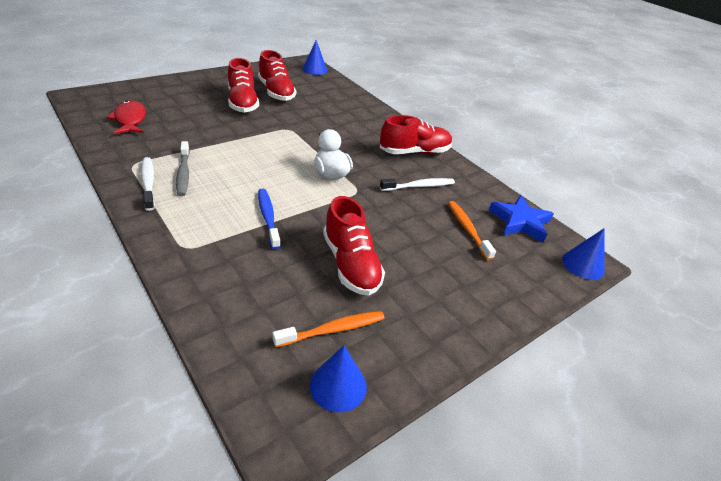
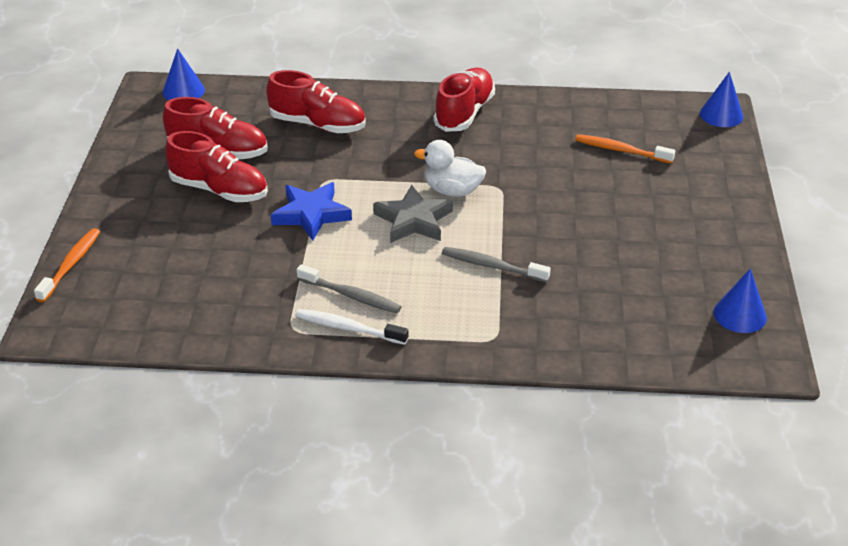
camera: 45 degrees left, 0 degrees up
(130, 119) = (172, 300): red fish -> none
(268, 217) = (492, 266): blue toothbrush -> grey toothbrush
(284, 170) = (413, 220): none -> grey star
(333, 330) = (680, 291): orange toothbrush -> orange toothbrush (71, 265)
(351, 264) = (608, 244): red shoe -> red shoe (318, 125)
(419, 186) = (529, 143): white toothbrush -> none
(520, 222) = (638, 113): blue star -> blue star (311, 214)

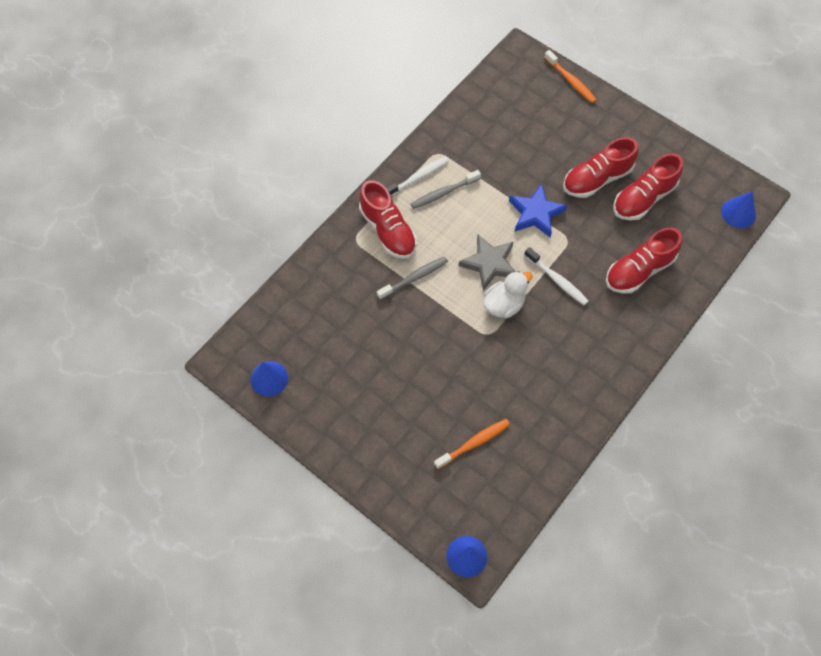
camera: 125 degrees right, 25 degrees up
(384, 169) = (557, 280): none -> white toothbrush
(464, 113) = (593, 372): red shoe -> red shoe (388, 230)

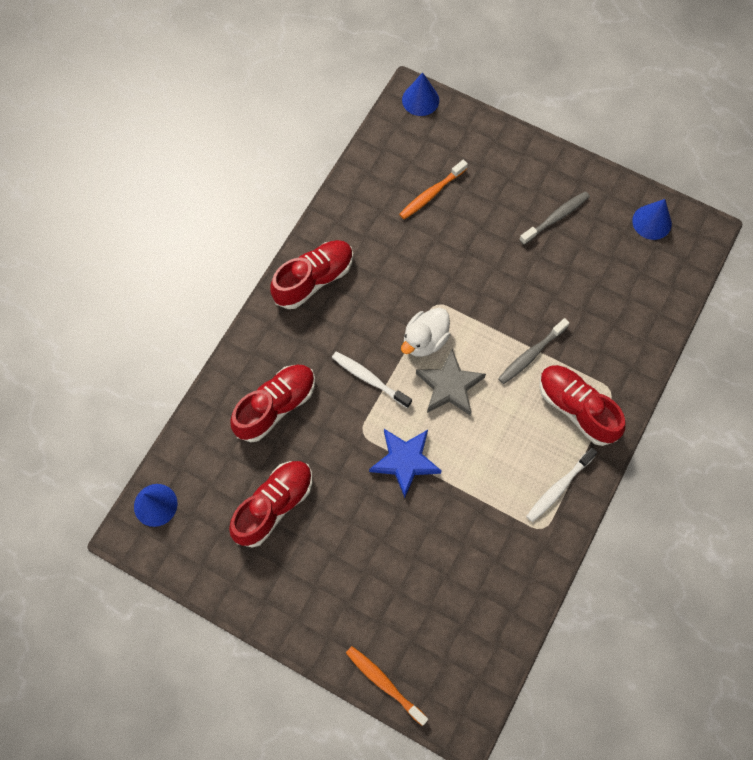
camera: 170 degrees right, 5 degrees up
(443, 193) = (522, 470): grey toothbrush -> grey toothbrush (556, 218)
(596, 179) = (334, 524): red shoe -> red shoe (314, 279)

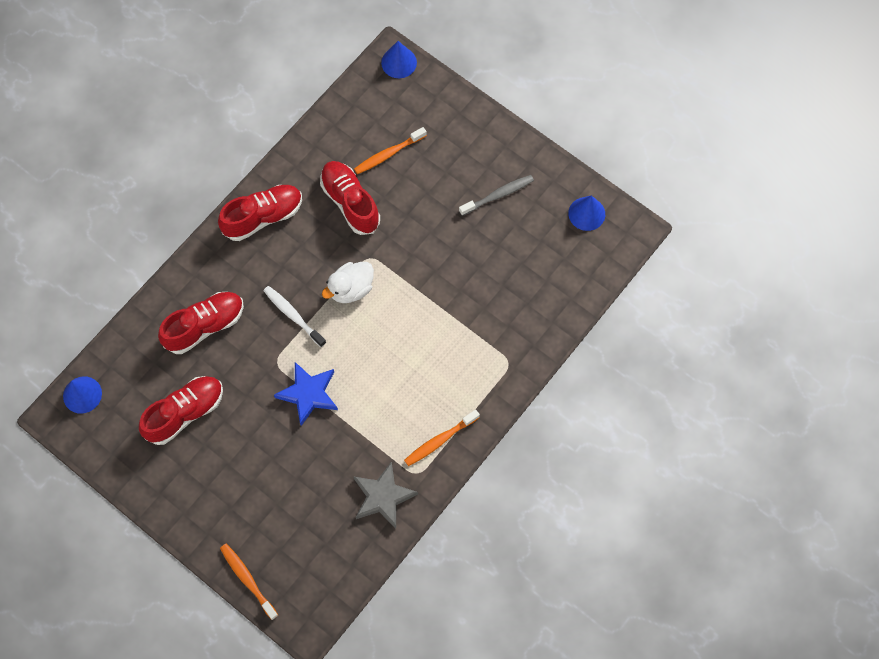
camera: 10 degrees right, 0 degrees up
(449, 386) = (363, 334): grey star -> grey star (383, 497)
(531, 355) = (444, 318): grey toothbrush -> none
(558, 488) = (439, 440): white toothbrush -> orange toothbrush
(576, 408) = (473, 373): red shoe -> red shoe (350, 202)

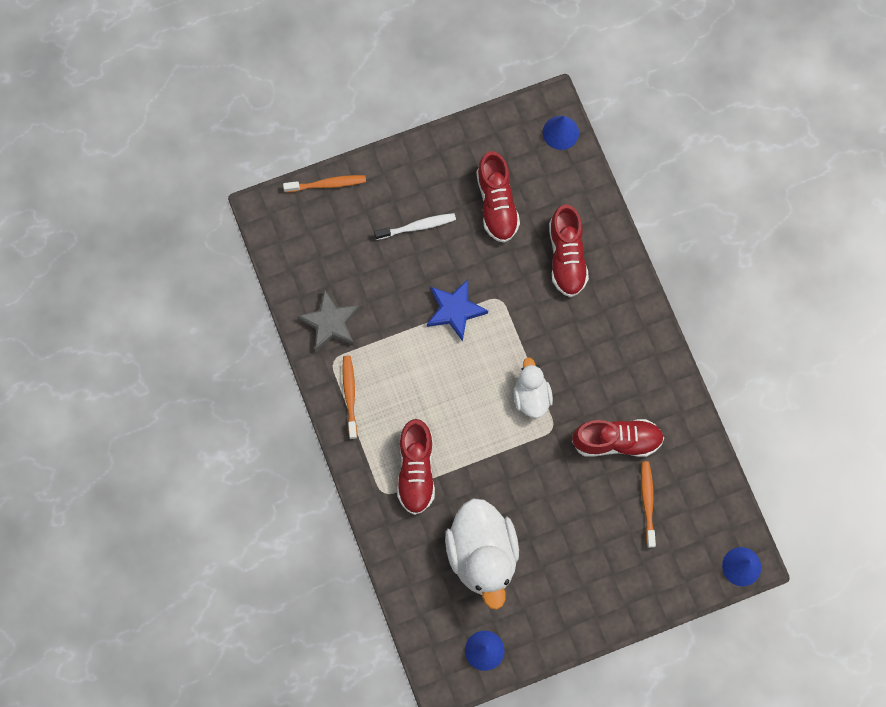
camera: 120 degrees right, 5 degrees up
(263, 217) = (645, 357): red shoe -> red shoe (416, 471)
(293, 315) = (534, 334): white toothbrush -> white toothbrush (417, 226)
(498, 195) = (549, 579): grey toothbrush -> none
(511, 256) = (482, 555): none -> white duck

